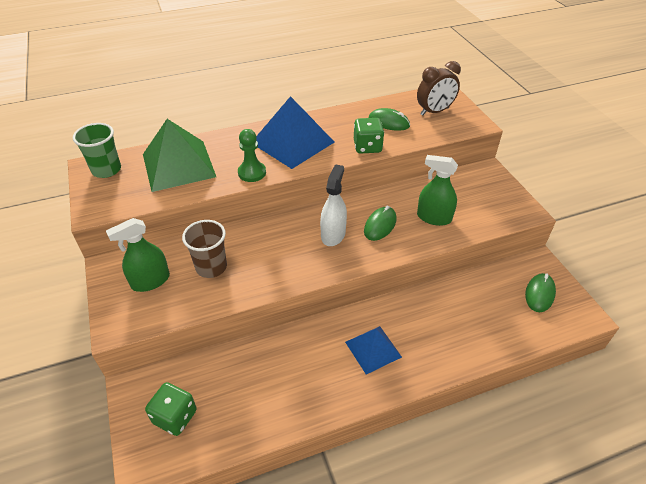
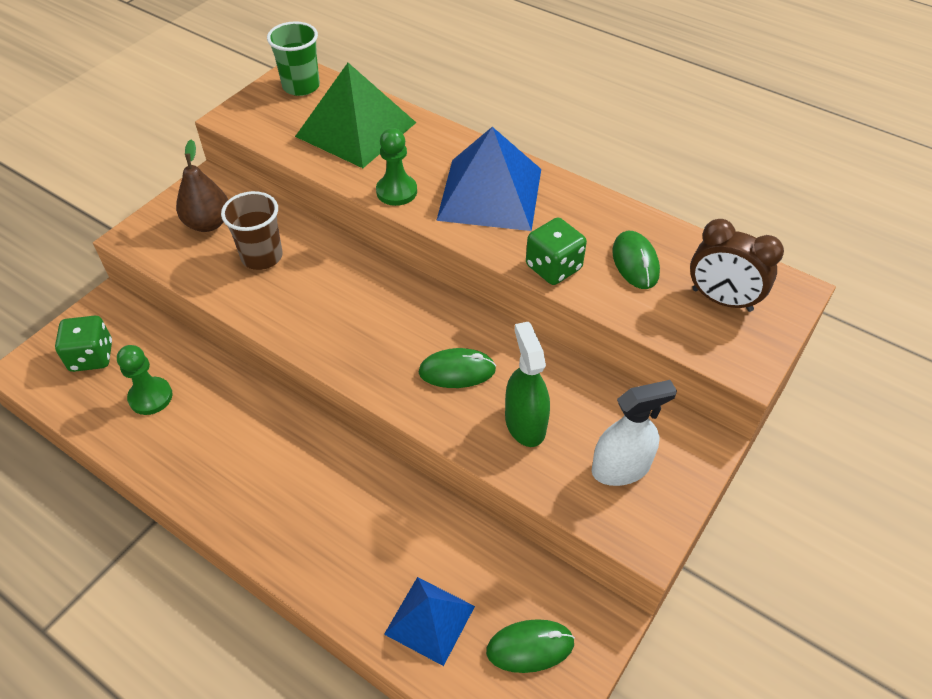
camera: 55 degrees right, 5 degrees up
(150, 281) = (208, 223): green spray bottle -> brown pear
(246, 394) = (150, 397): none -> green pawn
(333, 234) = (399, 332): white spray bottle -> white spray bottle (620, 468)
(373, 349) = (285, 483): blue pyramid -> blue pyramid (430, 620)

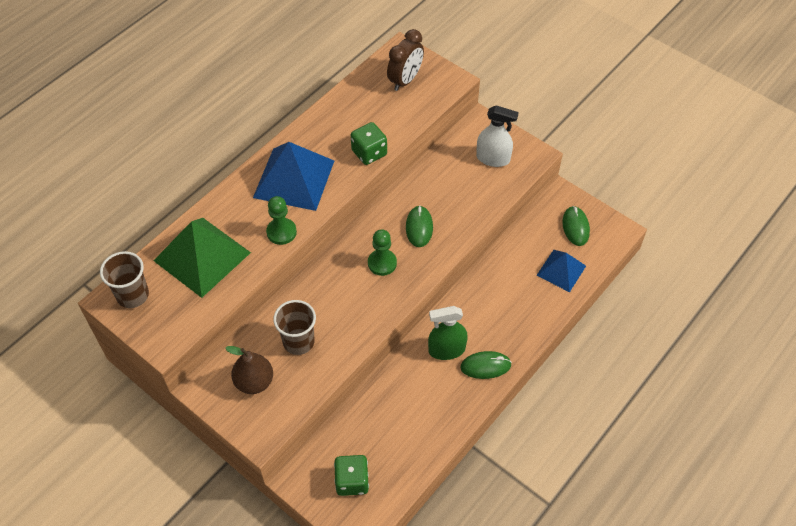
camera: 85 degrees left, 5 degrees up
(150, 397) = (395, 433): green pawn -> green pawn (382, 263)
(301, 86) = (133, 295): green cup -> brown cup
(525, 423) = (461, 197): green spray bottle -> green spray bottle (446, 350)
(620, 468) = (493, 158): white spray bottle -> white spray bottle turned 120 degrees clockwise
(635, 262) = (370, 113): green mouse -> green mouse (485, 366)

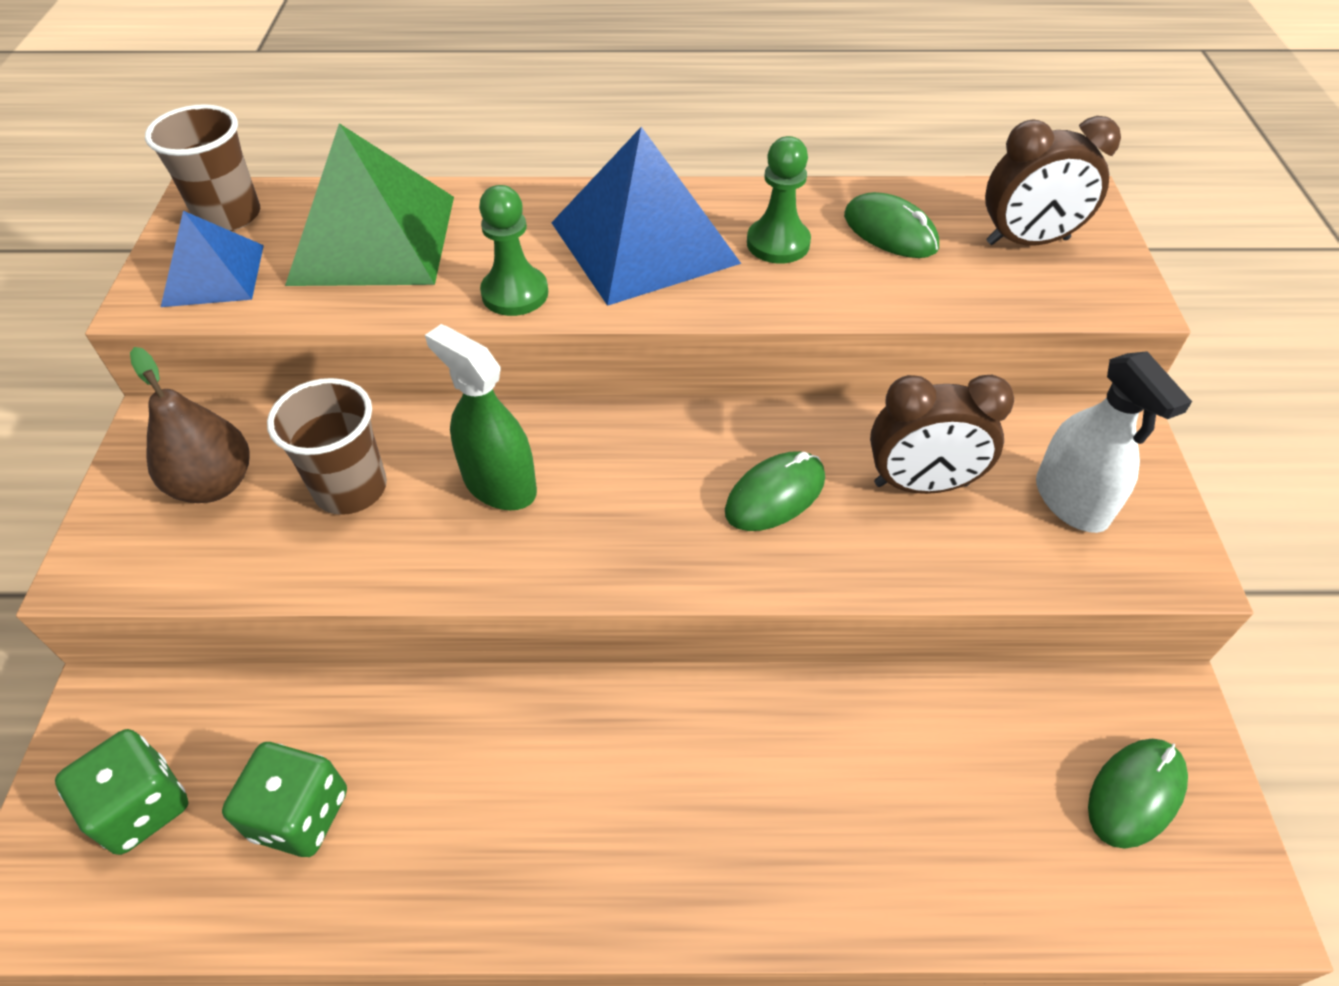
camera: 50 degrees right, 5 degrees down
(369, 153) = (813, 293): green dice -> green dice (300, 814)
(382, 263) = (636, 494): green pawn -> green pawn (778, 243)
(446, 350) = (584, 759): green spray bottle -> green spray bottle (499, 484)
(452, 188) = (921, 484): none -> brown clock
(485, 366) = (607, 869): green mouse -> green mouse (890, 232)
(561, 270) = (998, 848): blue pyramid -> blue pyramid (213, 275)

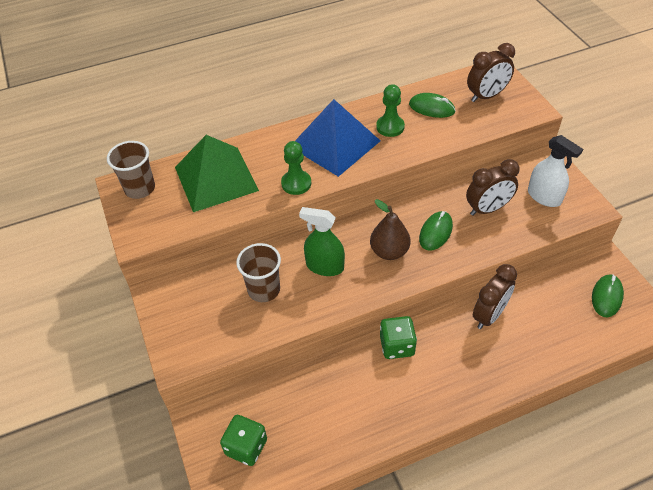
camera: 20 degrees left, 0 degrees up
(213, 275) = (156, 218): blue pyramid -> none
(215, 484) = (203, 309): brown pear -> brown pear (389, 251)
(300, 814) = (312, 424): green dice -> green dice (397, 346)
(822, 726) = (489, 315): none -> brown clock

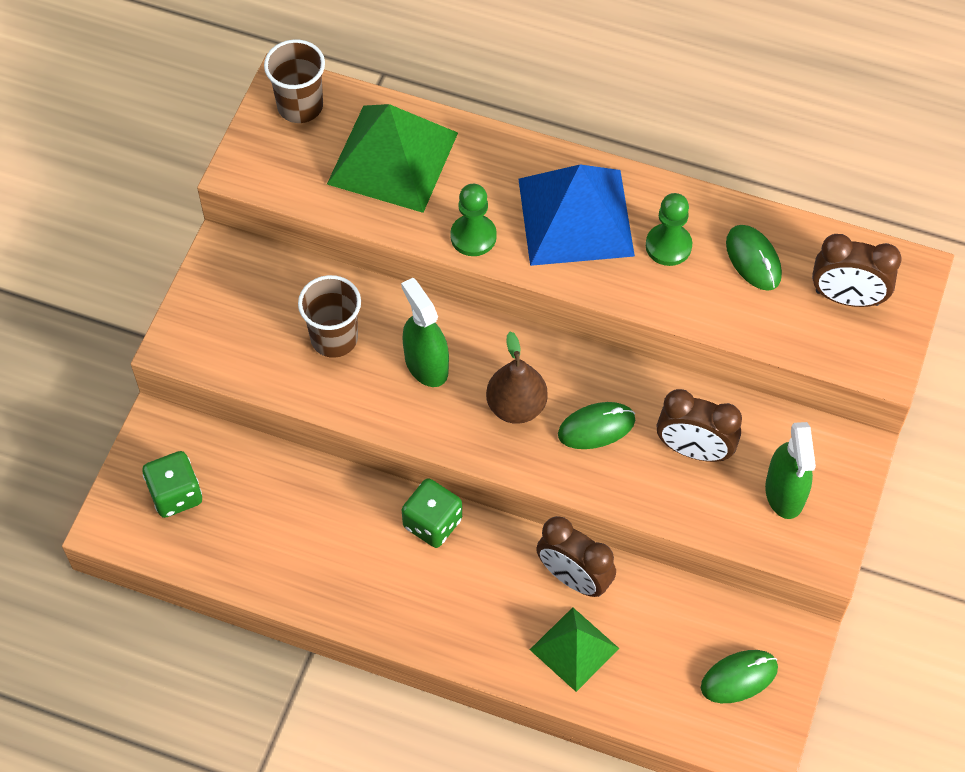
camera: 40 degrees right, 10 degrees up
(489, 315) = (574, 578): brown clock -> brown clock turned 45 degrees clockwise
(528, 346) = (574, 649): none -> green pyramid
(544, 197) = (785, 492): white spray bottle -> green spray bottle

